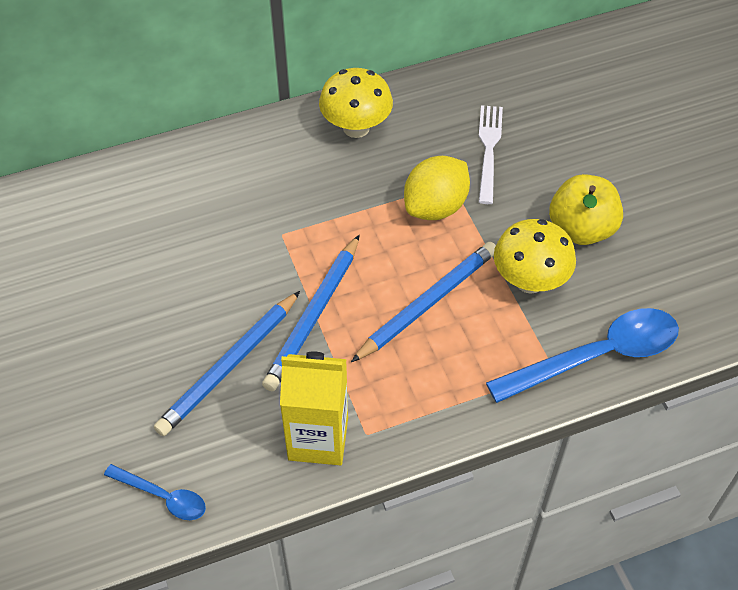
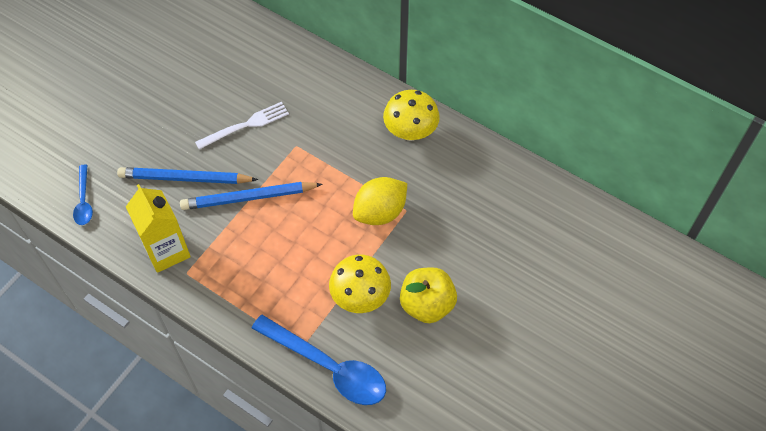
camera: 55 degrees right, 5 degrees up
(428, 303) = (301, 251): blue pencil -> none
(435, 207) = (380, 212): yellow lemon -> yellow lemon turned 45 degrees counterclockwise
(488, 149) = (453, 214): white fork -> white fork (246, 125)

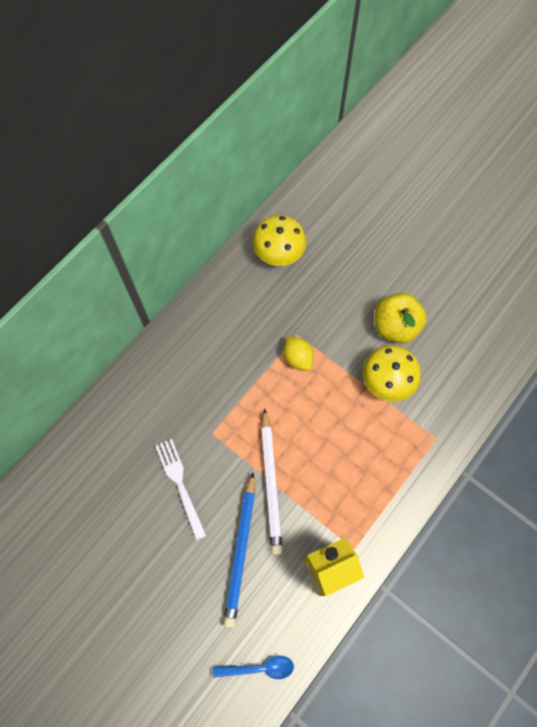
camera: 85 degrees left, 10 degrees up
(248, 198) = (271, 483): blue pencil -> white pencil
(328, 367) = (454, 415): blue spoon -> none
(380, 212) = (297, 358): yellow lemon -> yellow lemon, size x0.66
(410, 132) = (209, 323): yellow mushroom -> yellow mushroom (279, 255)

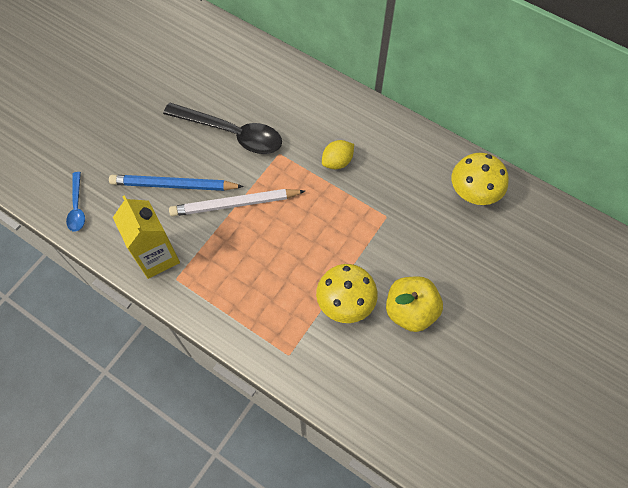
camera: 85 degrees right, 5 degrees down
(180, 484) = (231, 133): white fork -> black spoon
(297, 358) = (361, 218): yellow lemon -> yellow lemon (337, 162)

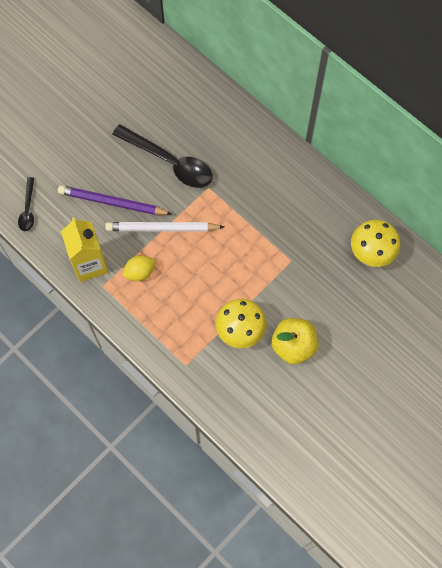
camera: 10 degrees right, 5 degrees up
(77, 207) = (28, 209): blue spoon -> black spoon
(174, 185) = (112, 203): blue pencil -> purple pencil
(337, 162) = (258, 204): yellow lemon -> yellow lemon (140, 272)

